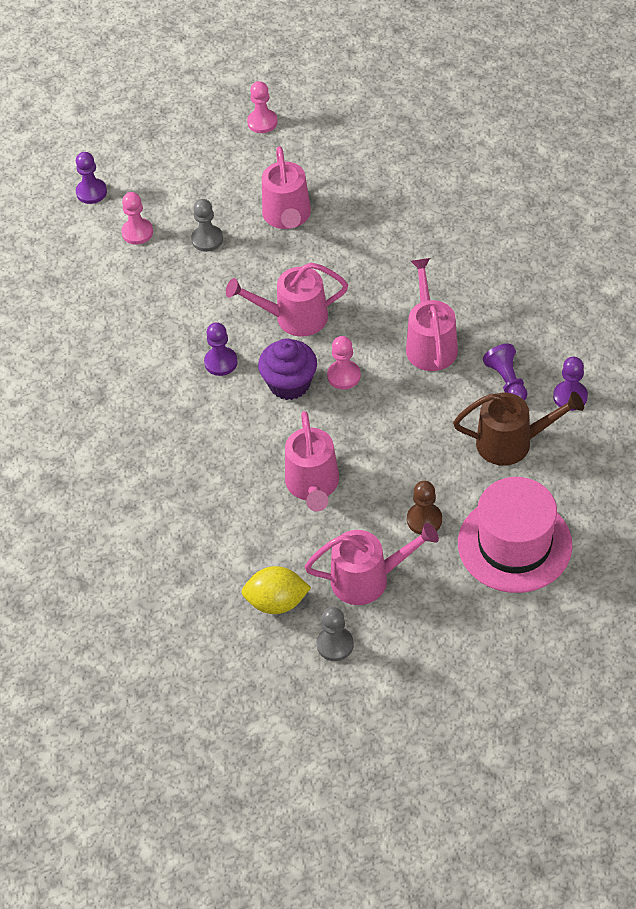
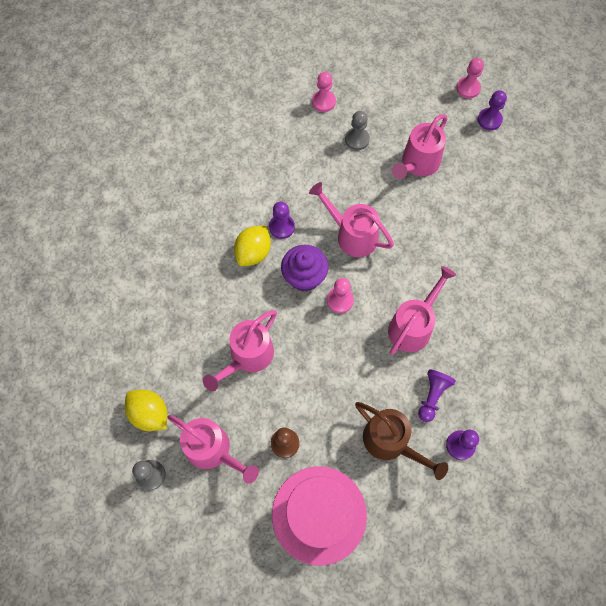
camera: 40 degrees right, 15 degrees up
(91, 192) = (325, 54): purple pawn -> purple pawn (489, 120)
(219, 403) = (253, 253): none -> yellow lemon

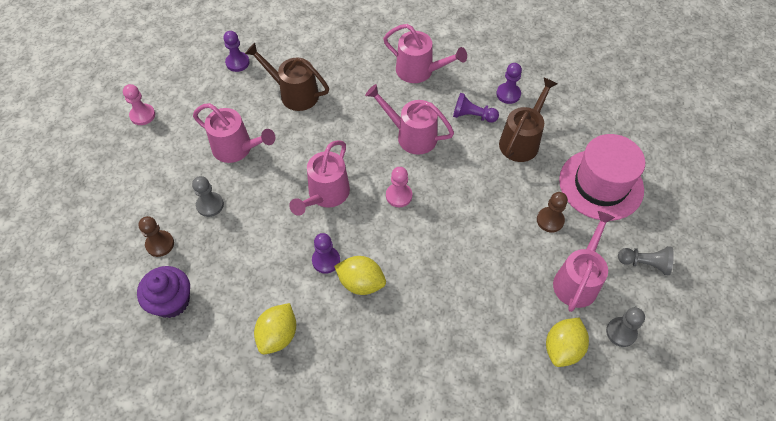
camera: 100 degrees left, 10 degrees down
(216, 528) = (644, 263): none -> grey pawn
(220, 183) = (278, 335): none -> yellow lemon
(247, 357) = (477, 267): pink watering can -> pink watering can (420, 71)
(304, 276) = (379, 230): purple cupcake -> purple cupcake (171, 301)
(323, 102) = (160, 244): pink pawn -> brown pawn
(483, 219) = (294, 93): none -> brown watering can
(489, 120) = (181, 96): purple pawn -> purple pawn (237, 62)

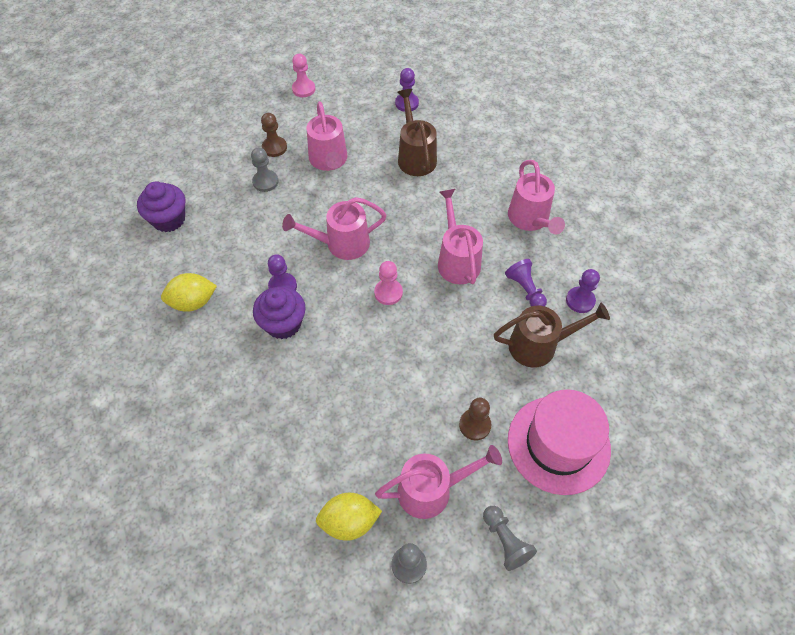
camera: 50 degrees right, 0 degrees up
(160, 244) = (208, 179): brown pawn -> brown pawn (274, 147)
(361, 283) = (283, 323): yellow lemon -> purple cupcake

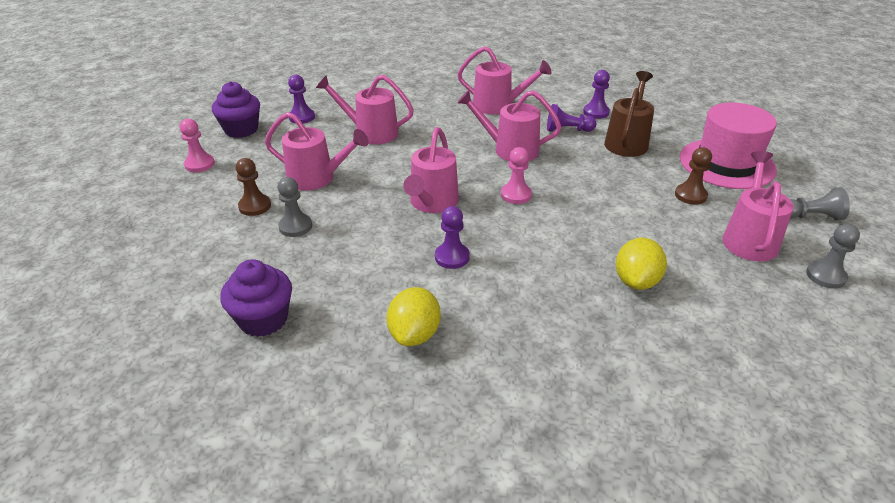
camera: 60 degrees left, 20 degrees down
(283, 323) = (502, 271): purple cupcake -> purple cupcake (241, 130)
(349, 521) = (769, 299): yellow lemon -> yellow lemon (636, 281)
(415, 156) = (370, 132): brown watering can -> pink watering can

